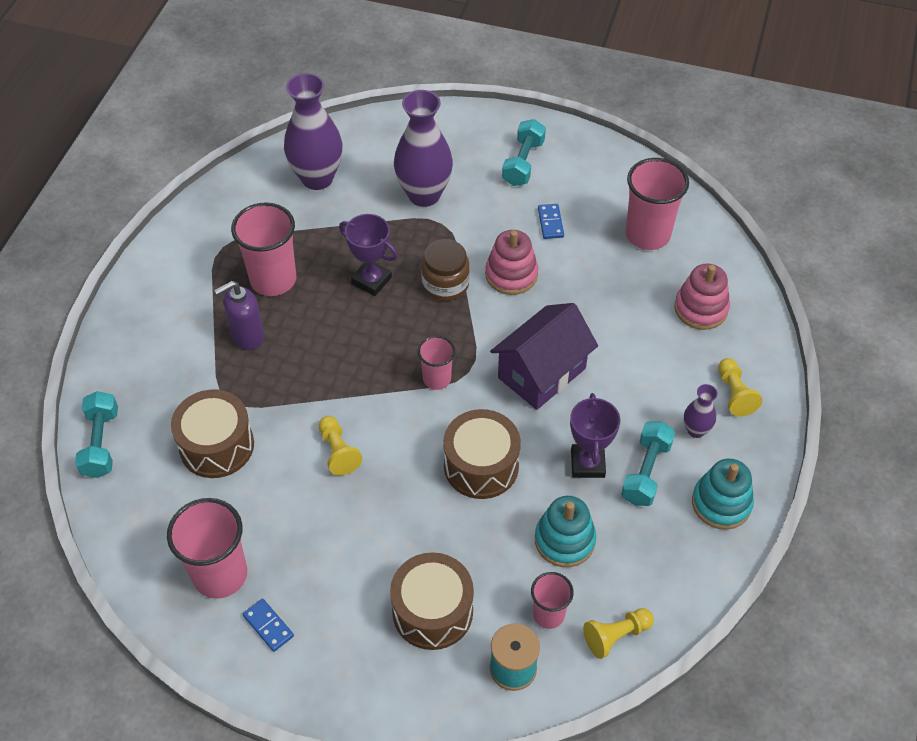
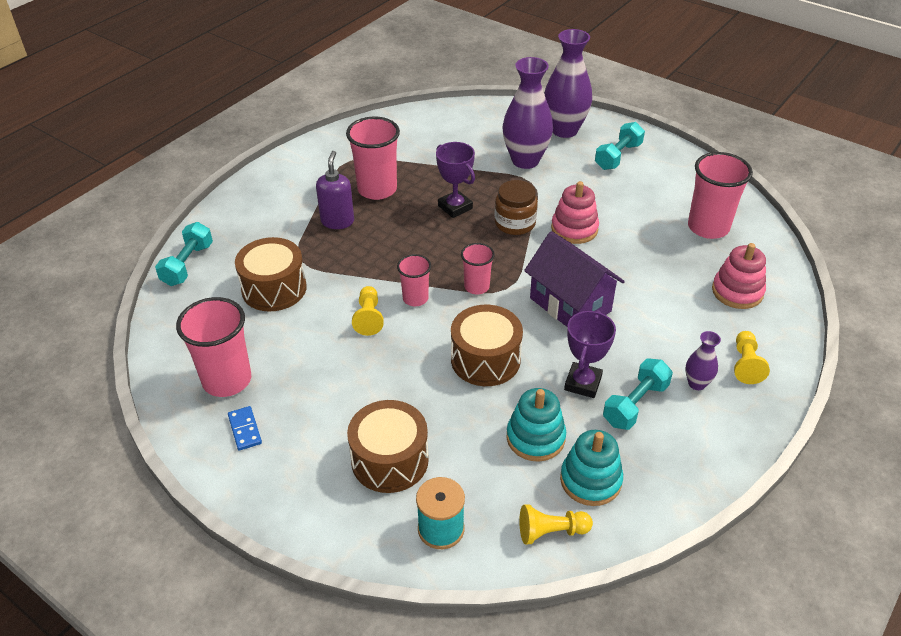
camera: 20 degrees right, 10 degrees down
(247, 336) = (337, 221): purple soap dispenser -> purple soap dispenser turned 105 degrees clockwise
(317, 178) = (445, 133): purple vase -> purple vase (564, 130)
(541, 373) = (570, 304): purple house -> purple house turned 75 degrees clockwise
(548, 614) = (494, 494): pink cup -> pink cup (415, 298)
(550, 223) = (624, 201): blue domino -> none
(721, 503) = (699, 449): turquoise stacking toy -> turquoise stacking toy (590, 480)

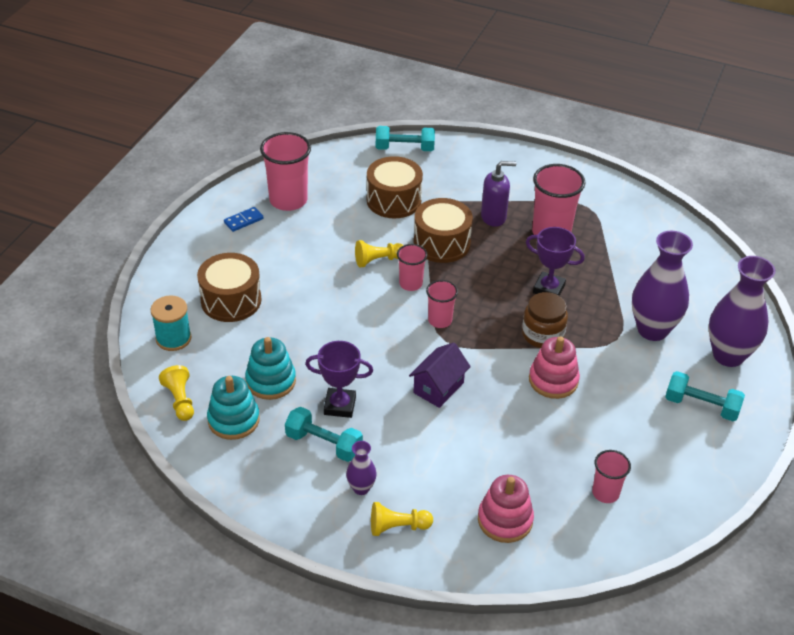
camera: 75 degrees right, 0 degrees up
(455, 207) = (548, 289): purple trophy -> purple trophy turned 75 degrees clockwise
(485, 359) = (350, 339): brown drum -> brown drum (441, 243)
(570, 304) = (438, 388): purple house -> purple house, size x0.66
(708, 227) = (605, 493): pink cup -> pink cup, size x0.57

